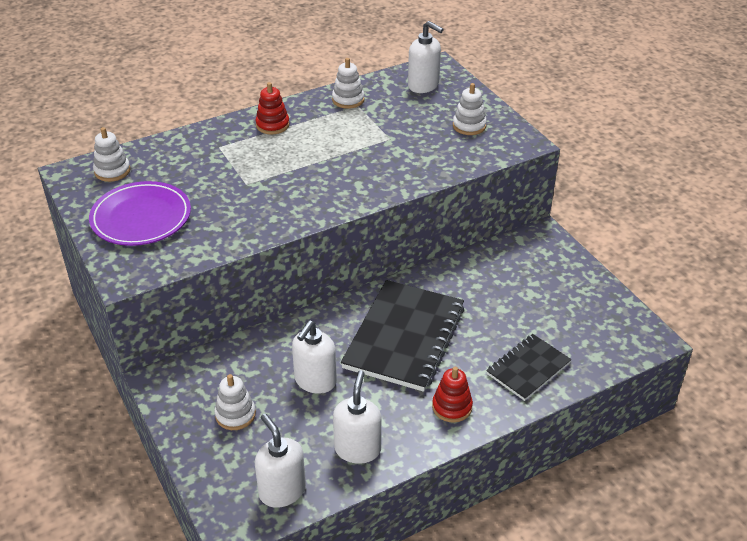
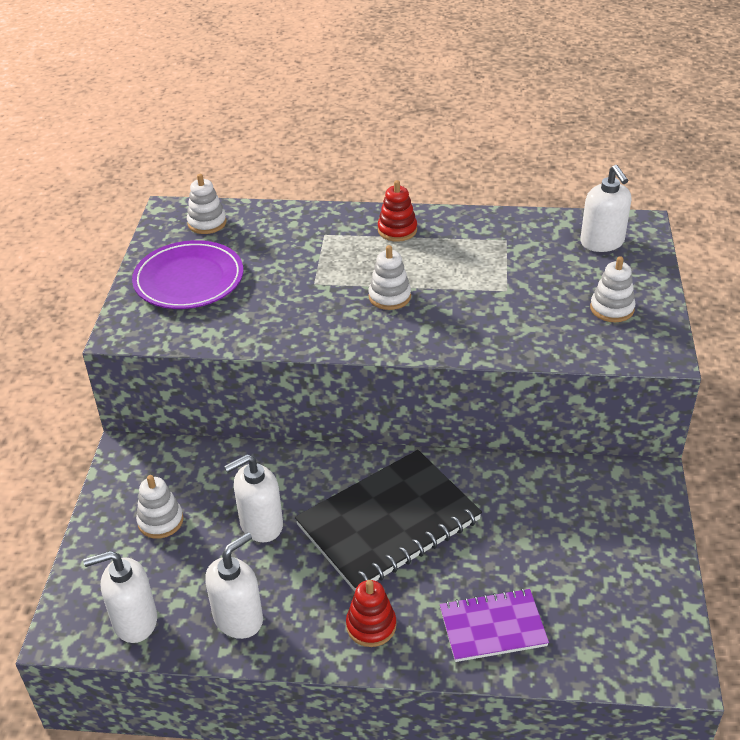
camera: 35 degrees right, 0 degrees up
(282, 491) = (134, 621): white soap dispenser -> white soap dispenser turned 105 degrees counterclockwise
(348, 100) = (501, 230): white stacking toy -> white stacking toy (389, 297)
(528, 368) = (493, 627): black notebook -> purple notebook

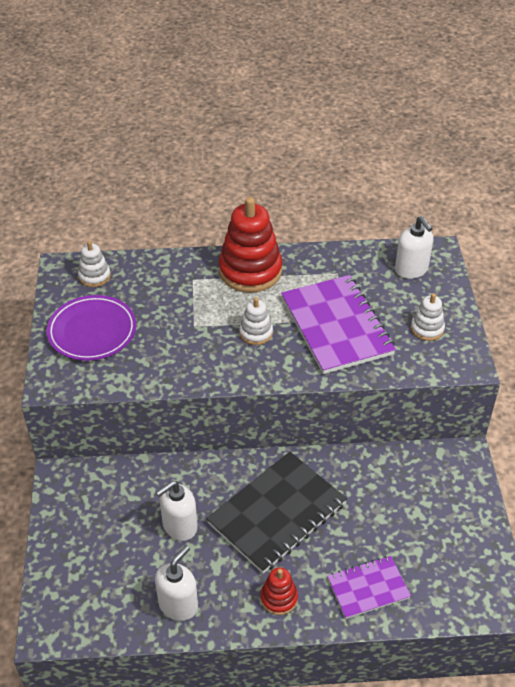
camera: 10 degrees left, 5 degrees up
(134, 621) = (99, 616): white soap dispenser -> none
(160, 521) = (100, 532): white stacking toy -> none
(397, 230) = (250, 271): red stacking toy -> red stacking toy, size x2.00
(494, 297) = (336, 326): none -> purple notebook

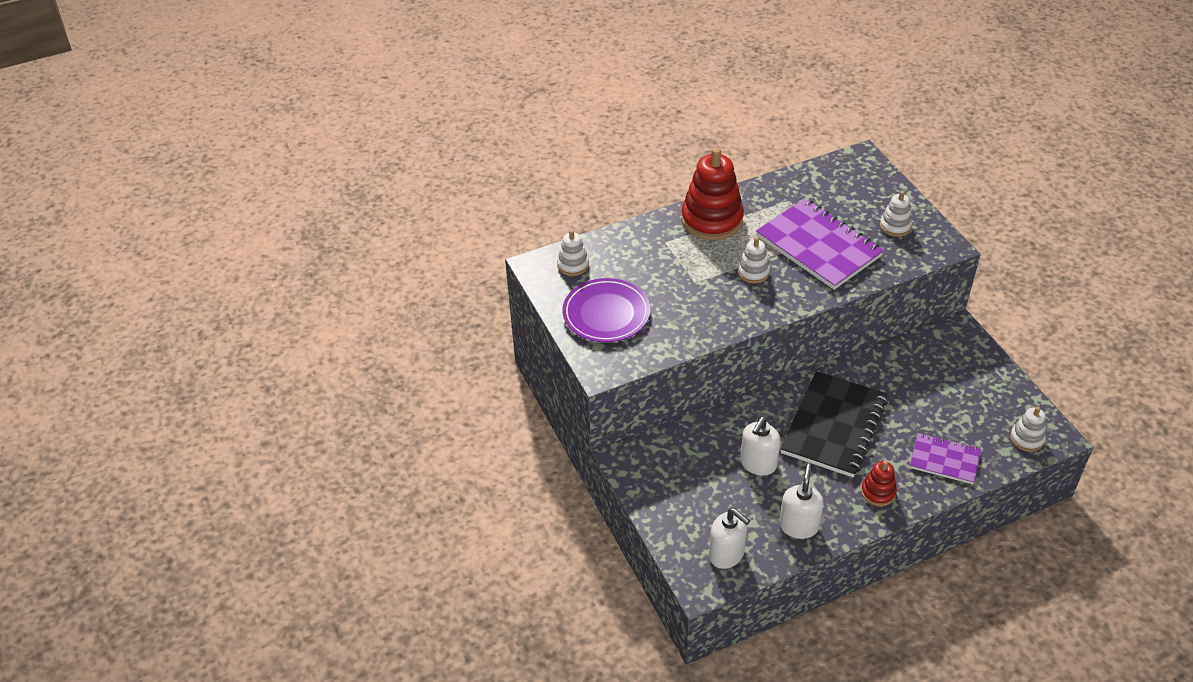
camera: 20 degrees left, 0 degrees up
(368, 588) = (944, 460): purple notebook -> purple notebook turned 60 degrees clockwise
(411, 269) = (850, 179): white soap dispenser -> white soap dispenser (727, 554)
(469, 596) = (1027, 438): none -> white stacking toy

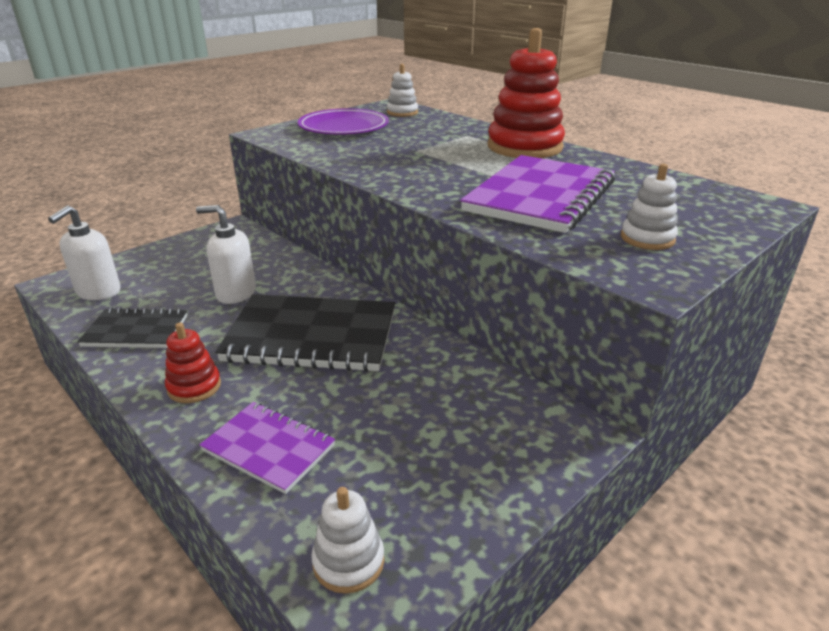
camera: 70 degrees right, 15 degrees down
(753, 272) = (456, 171): white stacking toy -> none
(798, 526) = (136, 331): white soap dispenser -> black notebook
(944, 460) = (269, 448): purple notebook -> purple notebook turned 60 degrees counterclockwise

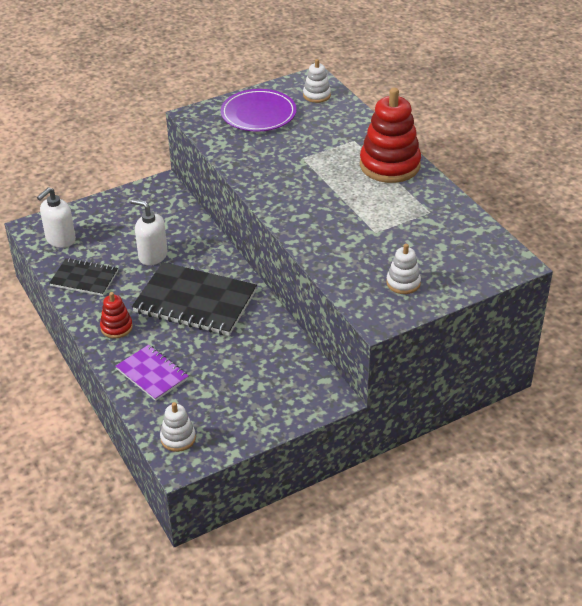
camera: 15 degrees right, 10 degrees up
(540, 196) = (362, 230): purple notebook -> none

